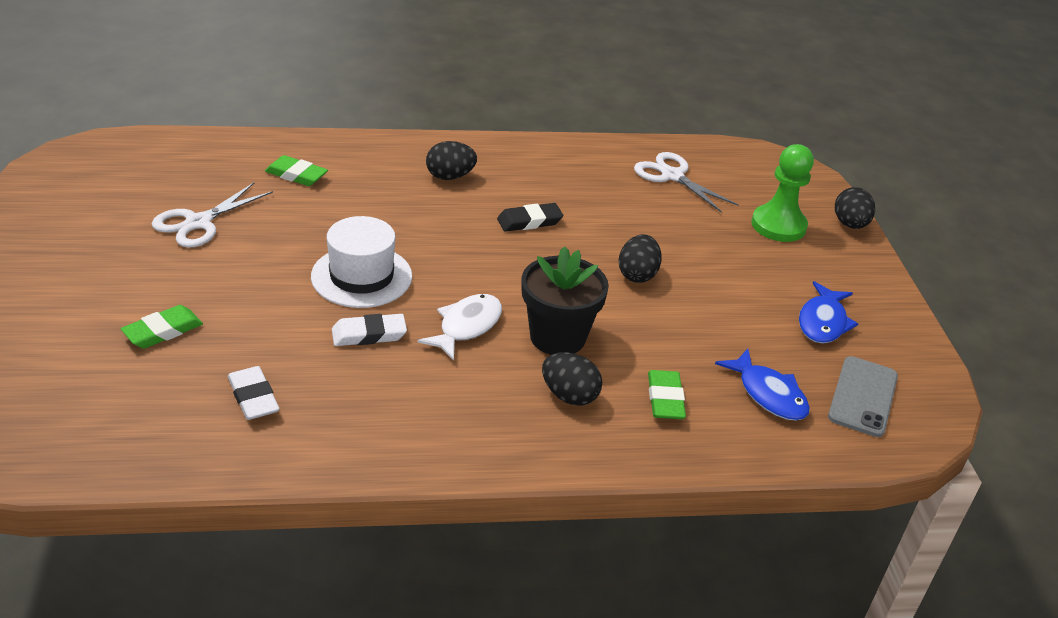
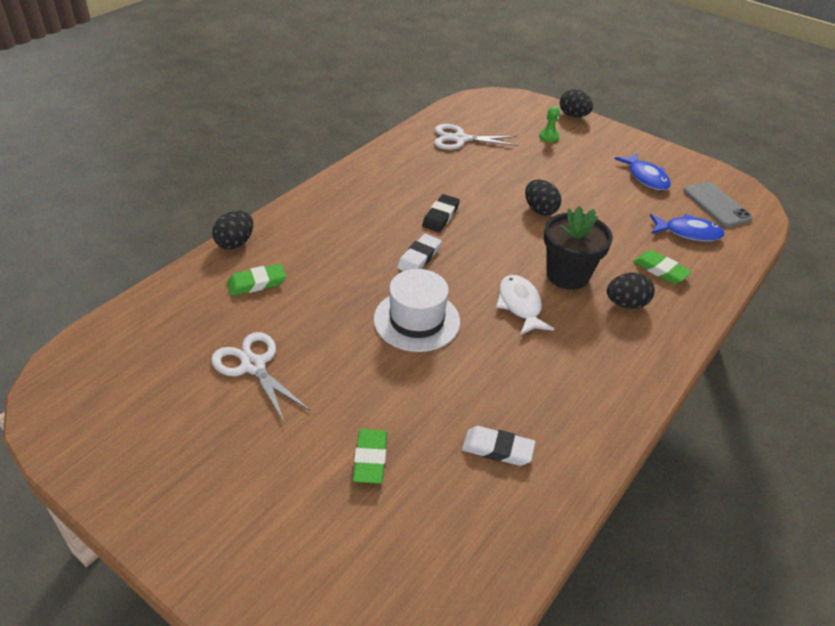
camera: 45 degrees left, 5 degrees up
(198, 223) = (253, 366): white scissors -> white scissors turned 150 degrees clockwise
(369, 334) = (484, 353): white eraser -> white eraser (419, 257)
(450, 176) = (351, 218): black egg -> black egg (235, 243)
(778, 225) = (549, 136): green pawn -> green pawn, size x0.50

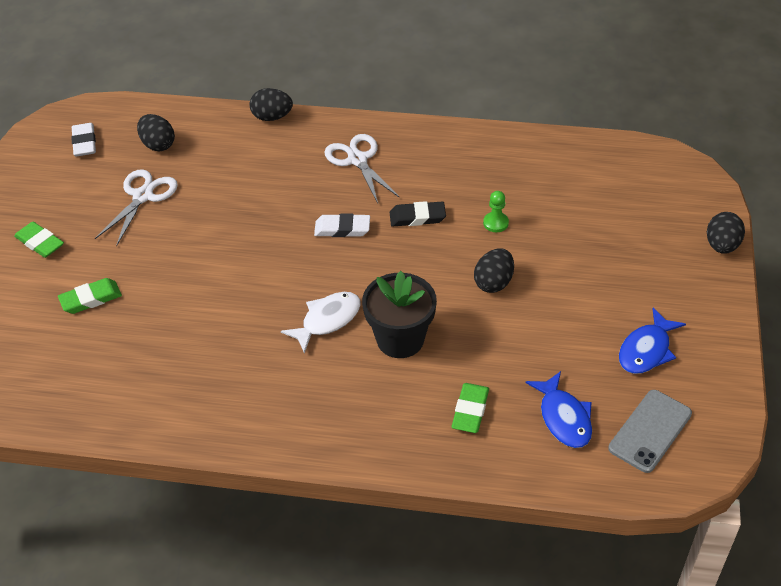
camera: 65 degrees right, 5 degrees up
(256, 283) = (233, 152): green eraser -> green eraser (40, 242)
(416, 320) = (257, 262): white hat -> none
(460, 139) = (568, 177): white scissors -> white scissors (357, 160)
(497, 449) = (142, 367): white eraser -> white eraser (84, 142)
(549, 136) = (649, 241): green pawn -> green pawn (495, 223)
(626, 304) = (390, 397): black egg -> black egg (158, 145)

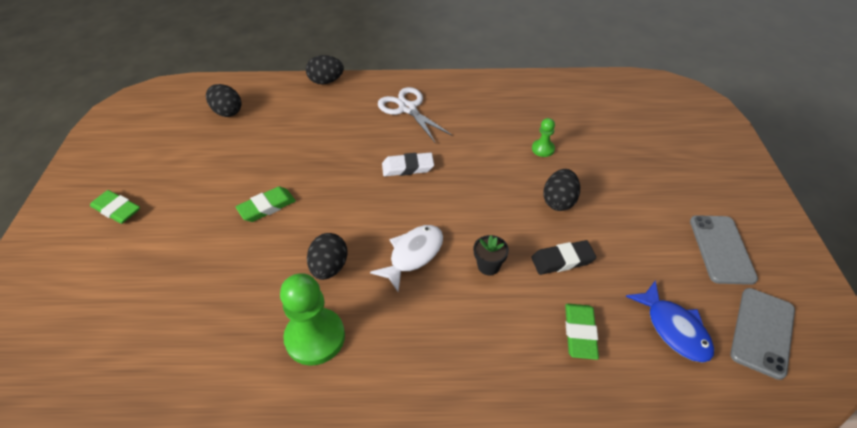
camera: 10 degrees left, 0 degrees up
(84, 142) = (159, 116): white eraser -> none
(91, 299) = (170, 260): green eraser -> green eraser (267, 207)
(143, 196) = (217, 157): white scissors -> none
(219, 384) = (315, 337): none -> green pawn
(400, 339) = (488, 266): black flower pot -> black flower pot, size x0.48
(417, 217) = (472, 151): black eraser -> black eraser (562, 260)
(646, 350) = (721, 249): blue fish -> grey phone
(721, 245) = (741, 149): black egg -> black egg (329, 267)

